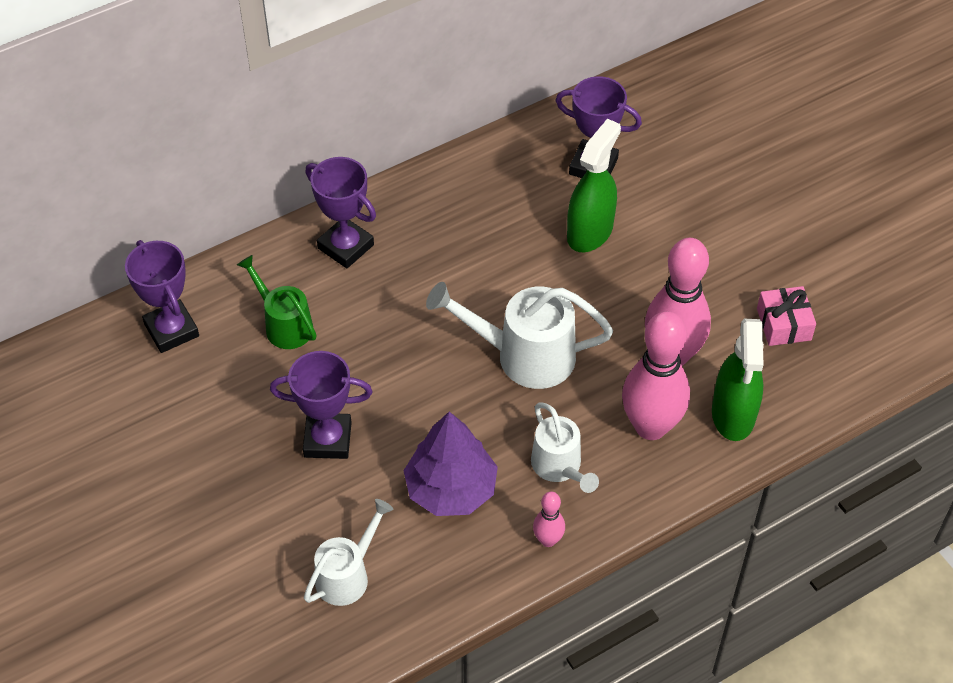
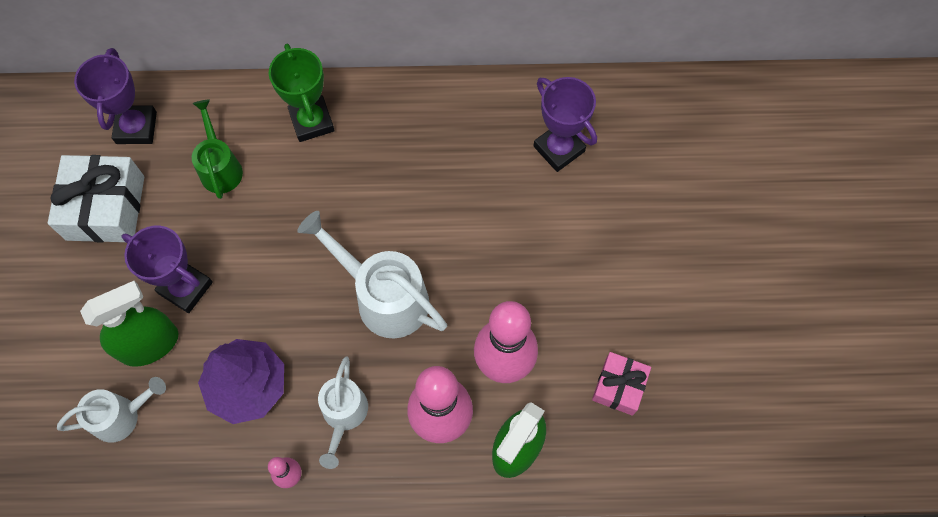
camera: 30 degrees right, 15 degrees up
(193, 412) = (105, 208): none -> white gift
(345, 247) = (311, 121): purple trophy -> green trophy
(590, 232) = (514, 210): green spray bottle -> green spray bottle (150, 344)

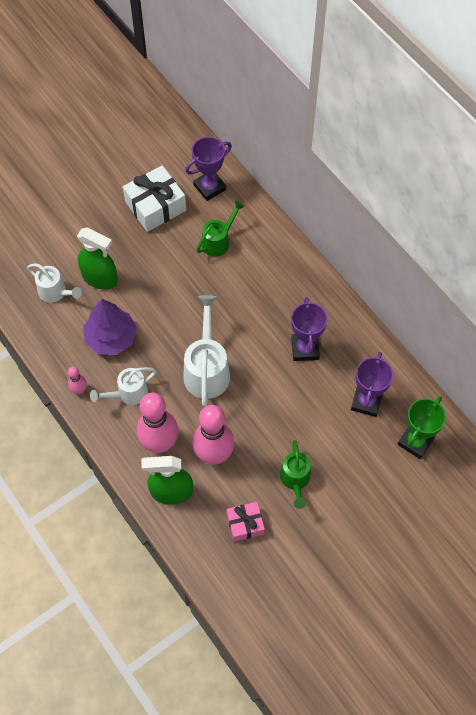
camera: 55 degrees right, 5 degrees down
(185, 288) = (141, 273): purple trophy -> purple trophy (305, 349)
(311, 121) = (280, 265): green trophy -> green trophy (415, 441)
(602, 291) = (295, 480): none -> green watering can

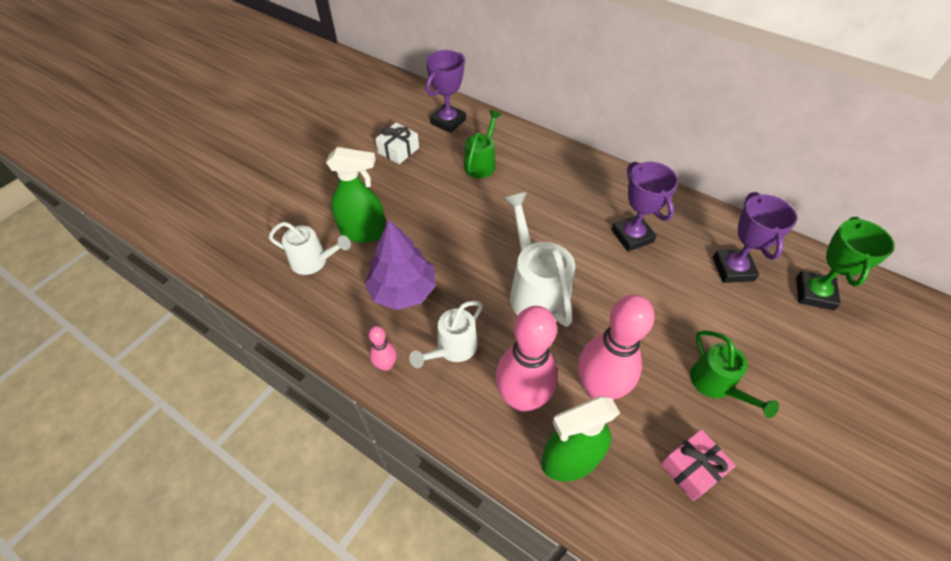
camera: 20 degrees left, 10 degrees down
(155, 206) = (398, 150): white gift -> white gift, size x0.59

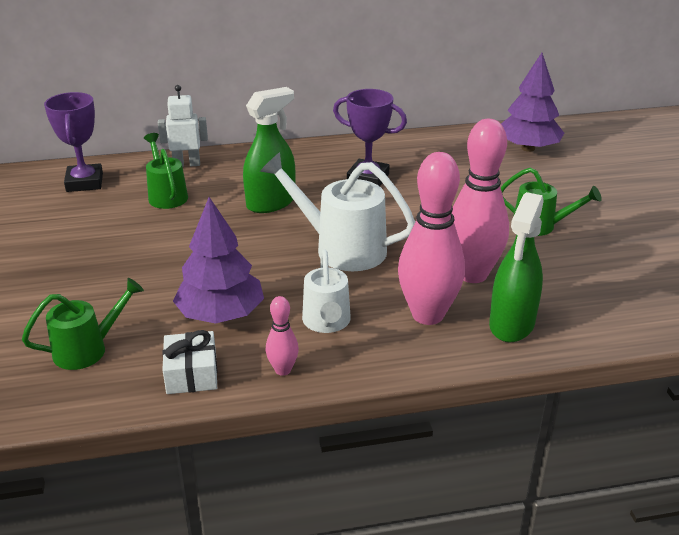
camera: 45 degrees left, 20 degrees down
(314, 261) = (88, 349): white watering can -> green watering can
(363, 232) = (112, 299): green spray bottle -> green spray bottle (271, 203)
(398, 150) = (58, 225): white gift -> white gift (191, 374)
(523, 142) = (186, 164): none -> white robot
(692, 468) = (588, 276): pink gift -> none
(733, 269) = (463, 161): purple trophy -> none
(814, 293) = (528, 148): green trophy -> purple tree

